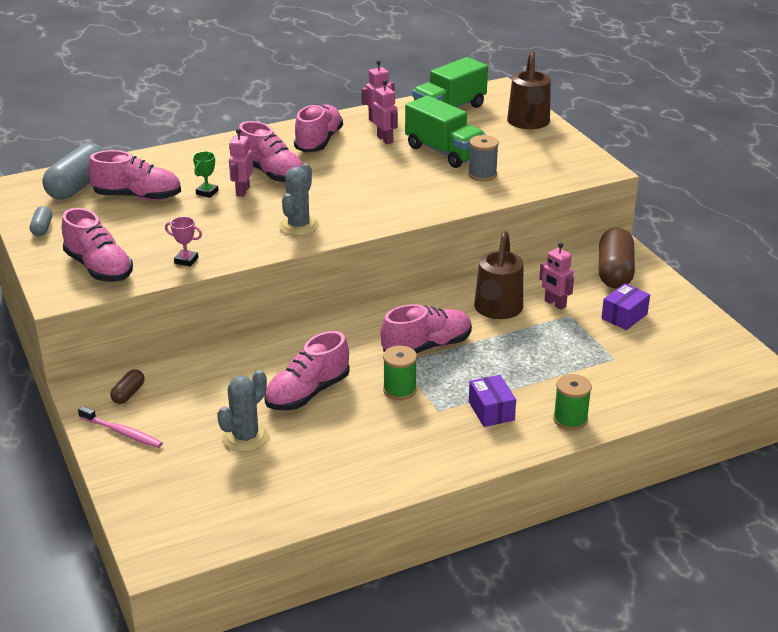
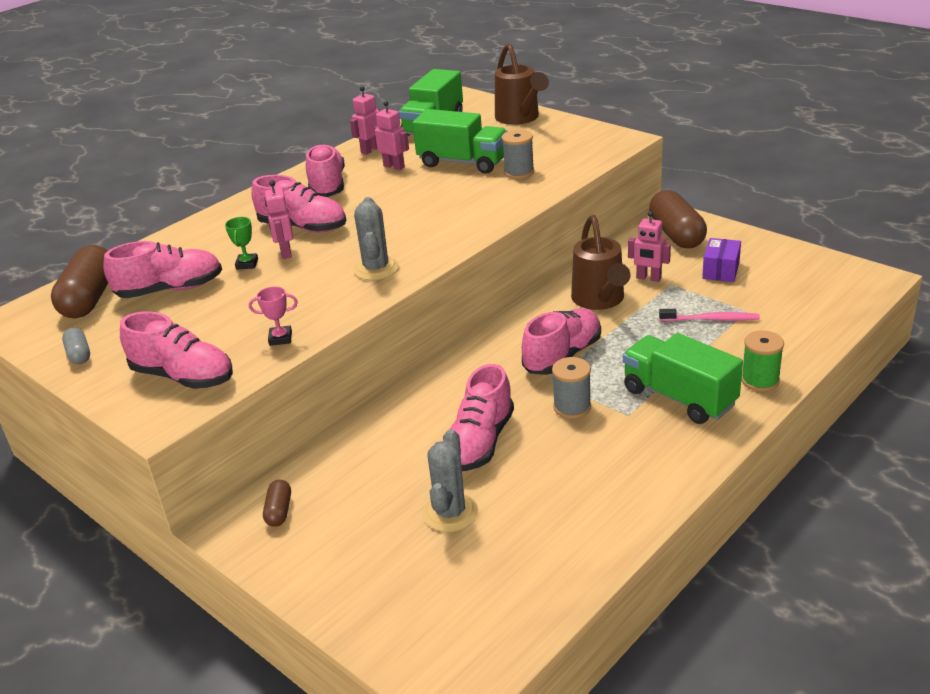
camera: 20 degrees left, 0 degrees up
(78, 186) = (89, 298): grey capsule -> brown capsule
(122, 432) = (303, 558): pink toothbrush -> pink toothbrush (711, 319)
(399, 390) = (572, 407): green spool -> grey spool
(491, 411) = (679, 397): purple box -> green truck

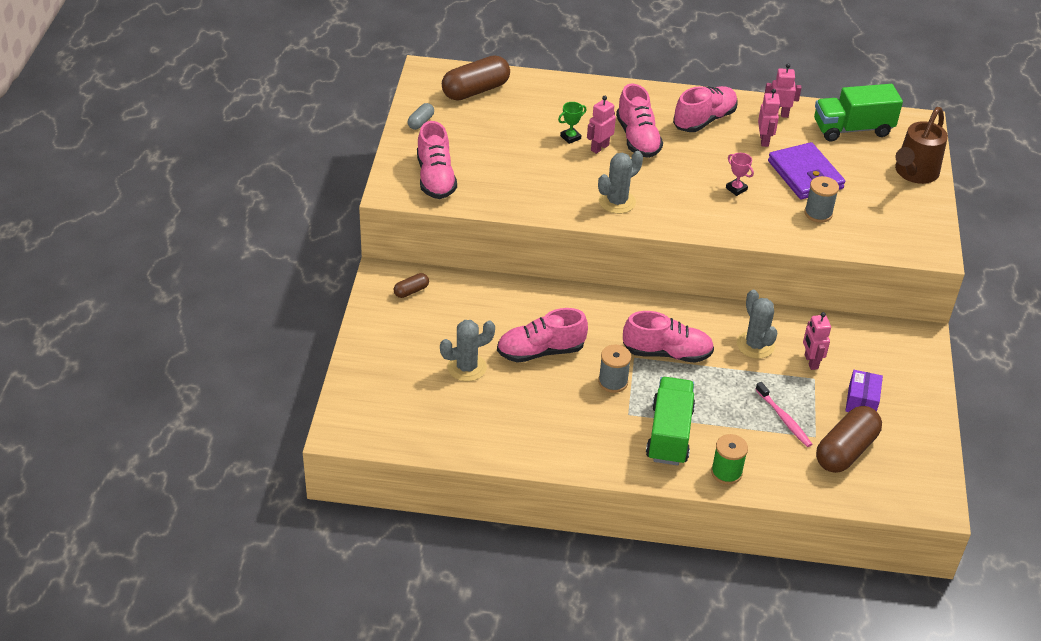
camera: 50 degrees right, 10 degrees up
(170, 290) = (513, 120): pink shoe -> none
(280, 338) = (504, 199): pink trophy -> pink trophy (736, 189)
(462, 162) = (805, 175): green truck -> purple wallet
(600, 300) = (755, 345): brown watering can -> grey cactus
(676, 234) = (894, 354): brown capsule -> brown capsule (845, 450)
(720, 270) = (861, 401): purple box -> purple box turned 60 degrees counterclockwise

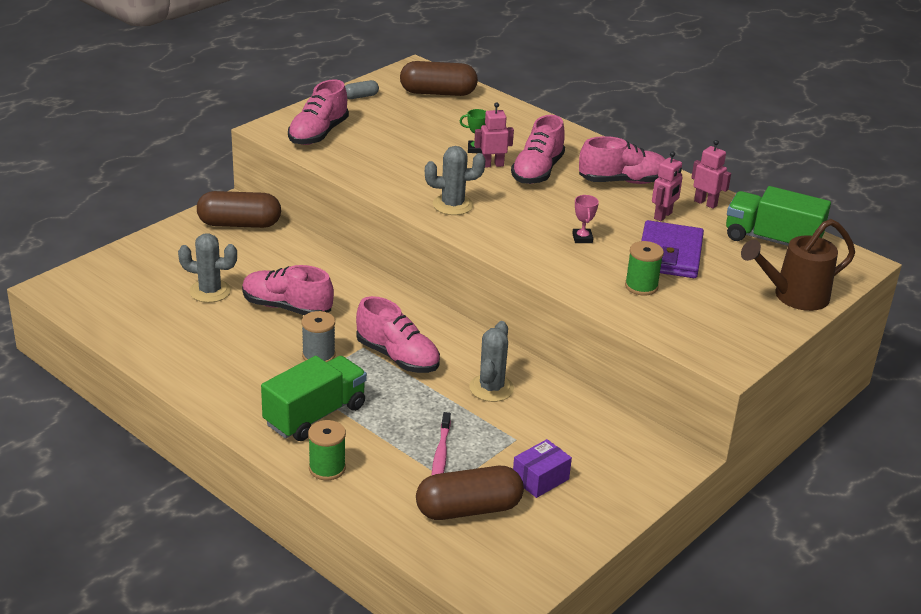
camera: 35 degrees right, 10 degrees down
(411, 291) = (239, 224): brown capsule -> brown capsule, size x2.09
(811, 362) = (530, 425): pink robot -> none
(818, 213) = (641, 286): grey spool -> green spool

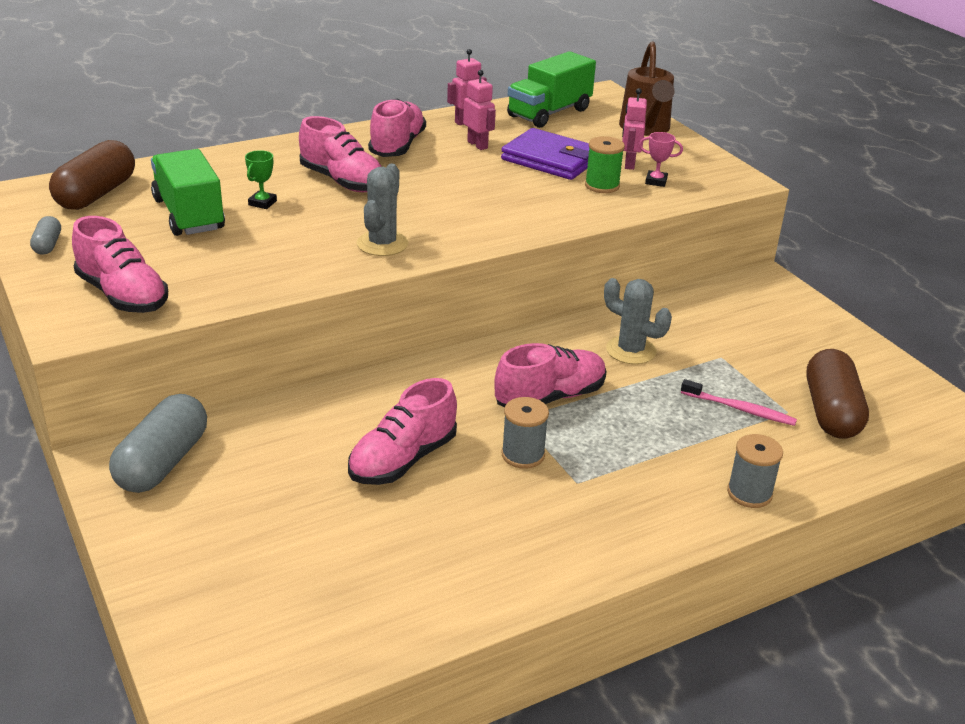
camera: 70 degrees left, 0 degrees up
(210, 291) = (324, 522): grey cactus -> none
(239, 224) = (163, 463): brown capsule -> grey capsule
(315, 415) = (645, 482): green truck -> green truck (189, 215)
(327, 468) = (749, 493): green spool -> grey spool
(492, 165) = (307, 202): pink robot -> pink robot (629, 164)
(540, 479) = (788, 358): purple box -> none
(582, 238) = (498, 191): pink trophy -> pink trophy (656, 181)

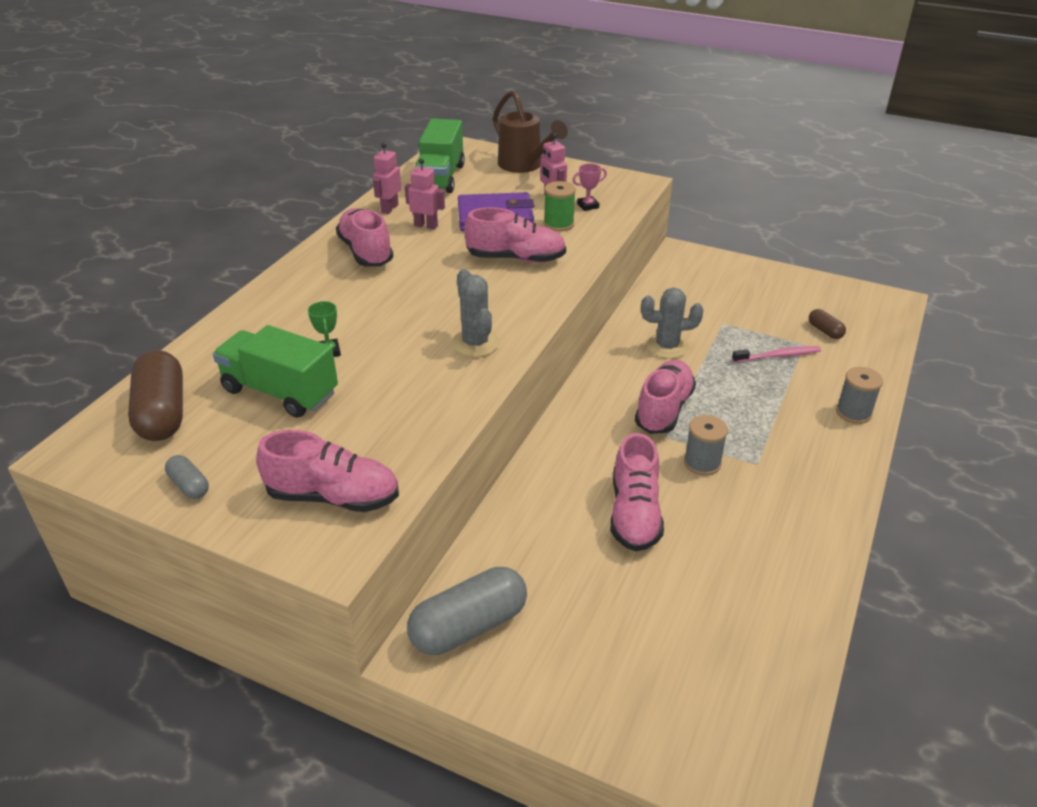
camera: 35 degrees left, 5 degrees up
(163, 463) = (469, 626): grey capsule -> grey capsule turned 75 degrees clockwise
(342, 181) = (367, 302): pink shoe -> pink shoe (516, 258)
(831, 412) = (825, 331): brown capsule -> brown capsule, size x0.48

